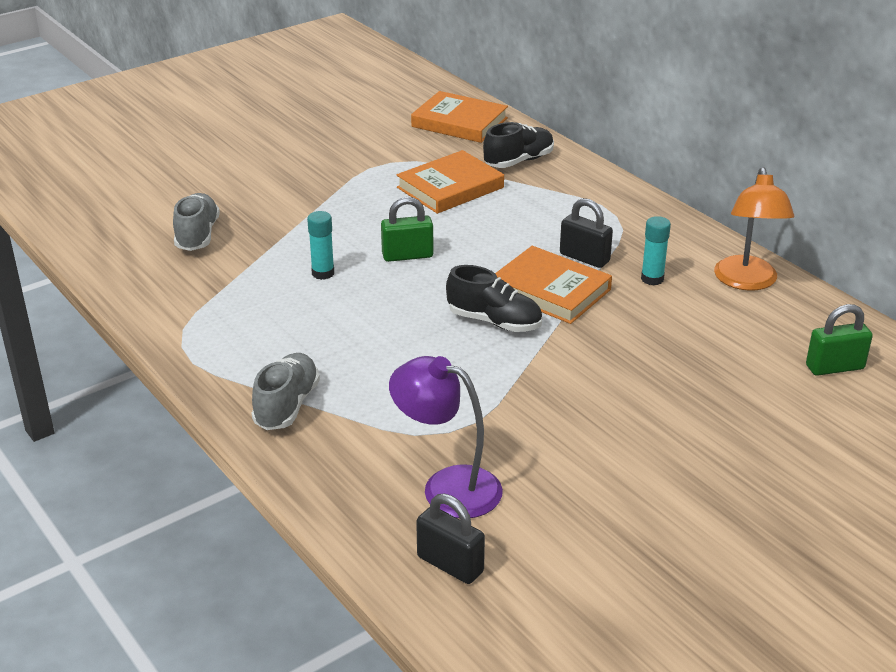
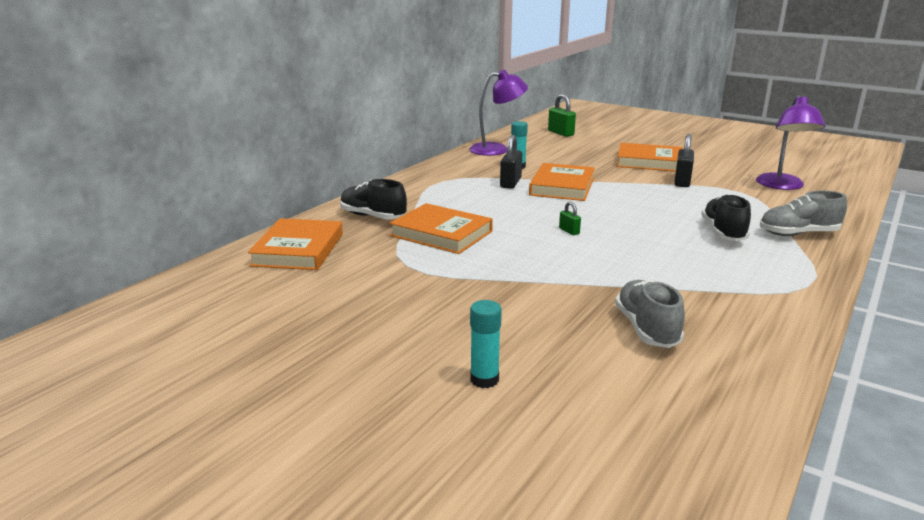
camera: 110 degrees left, 10 degrees down
(197, 235) = (646, 329): grey shoe -> grey shoe turned 105 degrees clockwise
(323, 273) = (633, 255): turquoise glue stick -> turquoise glue stick (484, 379)
(407, 255) = (569, 231): green padlock -> green padlock, size x0.54
(450, 564) = (829, 178): black padlock -> black padlock (682, 182)
(494, 322) = (618, 195): black shoe -> black shoe (723, 233)
(627, 402) = (649, 162): none -> orange book
(747, 282) = (497, 149): orange lamp -> purple lamp

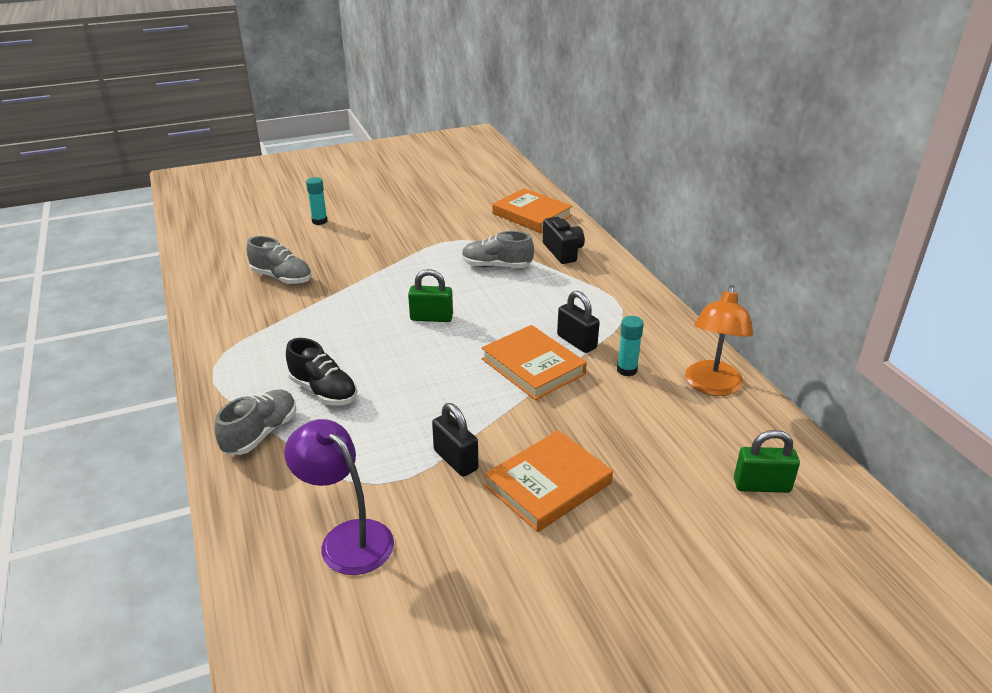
camera: 125 degrees right, 10 degrees up
(373, 216) = (563, 252): black shoe -> black camera
(441, 233) = (496, 266): orange book -> grey shoe
(497, 149) = (712, 386): purple lamp -> orange lamp
(569, 231) = (431, 318): green padlock -> green padlock, size x1.85

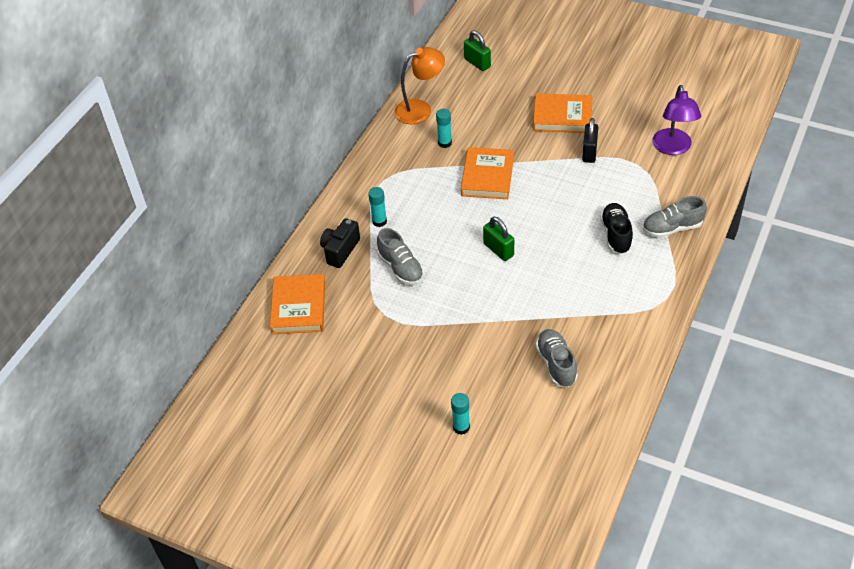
camera: 130 degrees left, 15 degrees up
(568, 282) = (379, 221): none -> turquoise glue stick
(576, 342) = (442, 176): black padlock -> none

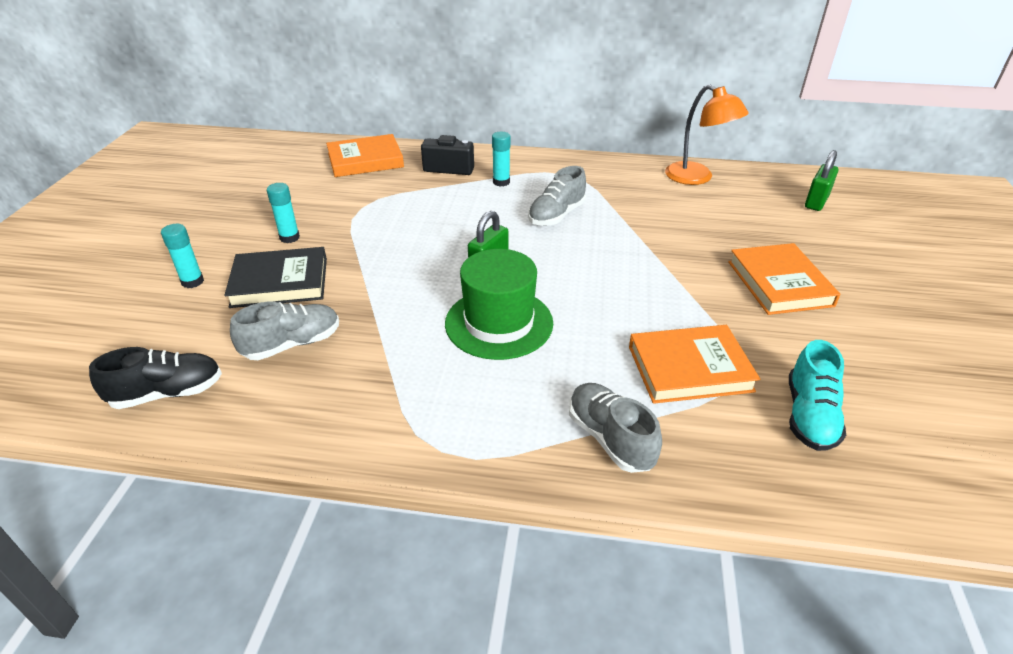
camera: 70 degrees right, 10 degrees down
(401, 268) = (435, 205): grey shoe -> grey shoe (556, 215)
(444, 143) = (652, 201): turquoise glue stick -> turquoise glue stick (289, 237)
(480, 371) = (280, 282): none -> black book
(487, 176) = (615, 239): orange book -> orange book (689, 368)
(563, 255) = (499, 323): none -> green hat
(589, 152) = (725, 319): black padlock -> none
(616, 235) = (562, 371): black shoe -> black shoe (168, 393)
(673, 148) = (809, 416): purple lamp -> turquoise shoe

